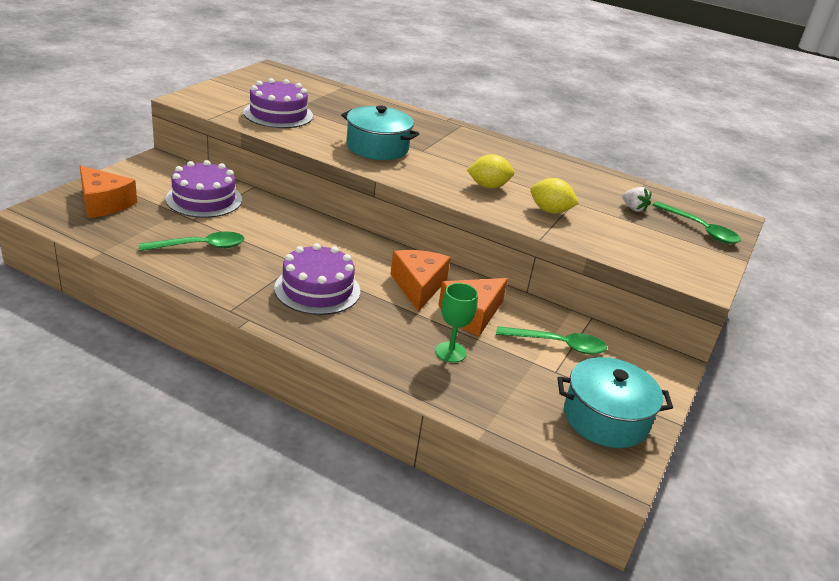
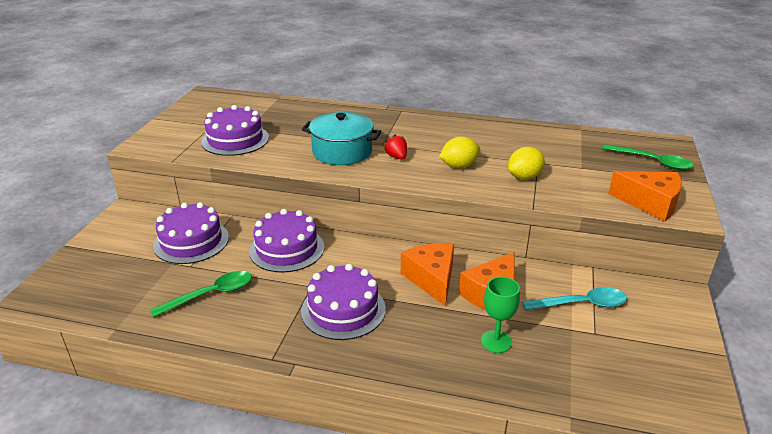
camera: 10 degrees left, 0 degrees up
(103, 203) = (94, 273): orange cheese -> orange cheese (650, 203)
(291, 227) = (287, 249): none -> purple cake
(429, 164) = (397, 157): none -> red strawberry
(550, 211) = (524, 177): yellow lemon -> yellow lemon turned 45 degrees counterclockwise
(558, 345) = (581, 304): green spoon -> turquoise spoon
(605, 418) = (663, 370): turquoise pot -> none
(633, 208) = (588, 156): white strawberry -> none

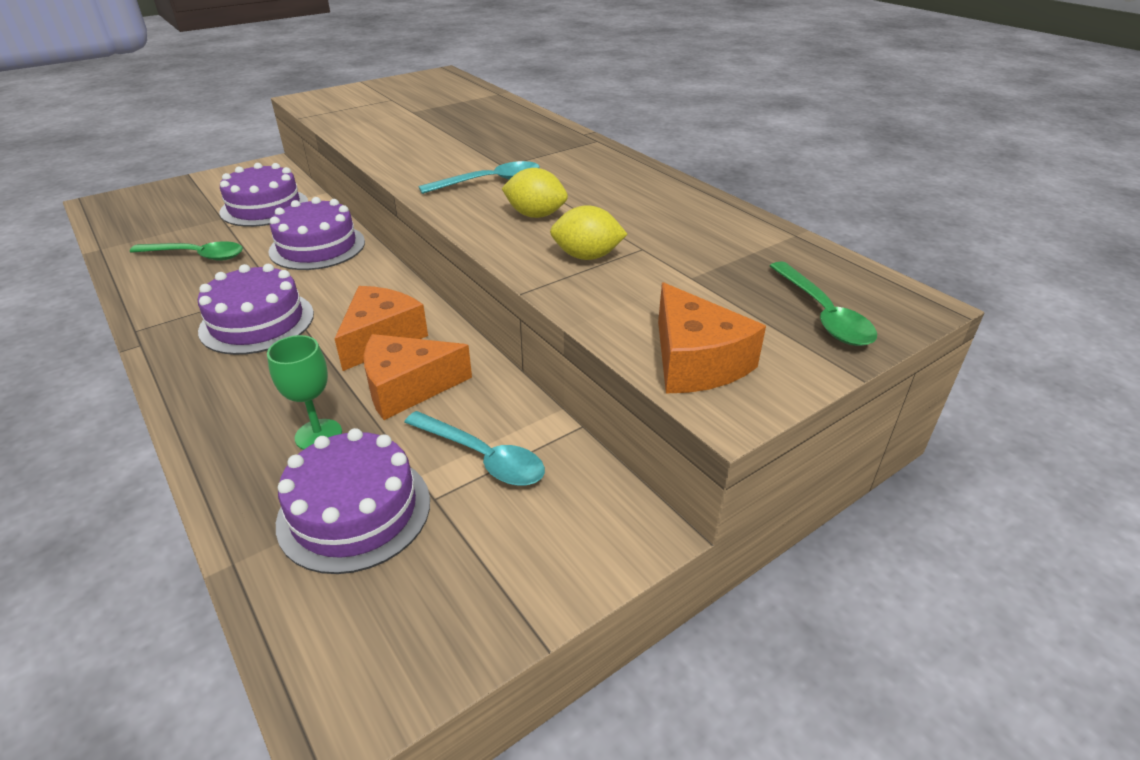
camera: 40 degrees right, 5 degrees up
(235, 140) = (382, 117): purple cake -> purple cake (354, 511)
(342, 152) = (448, 158): turquoise pot -> none
(397, 157) = (490, 182): red strawberry -> turquoise spoon

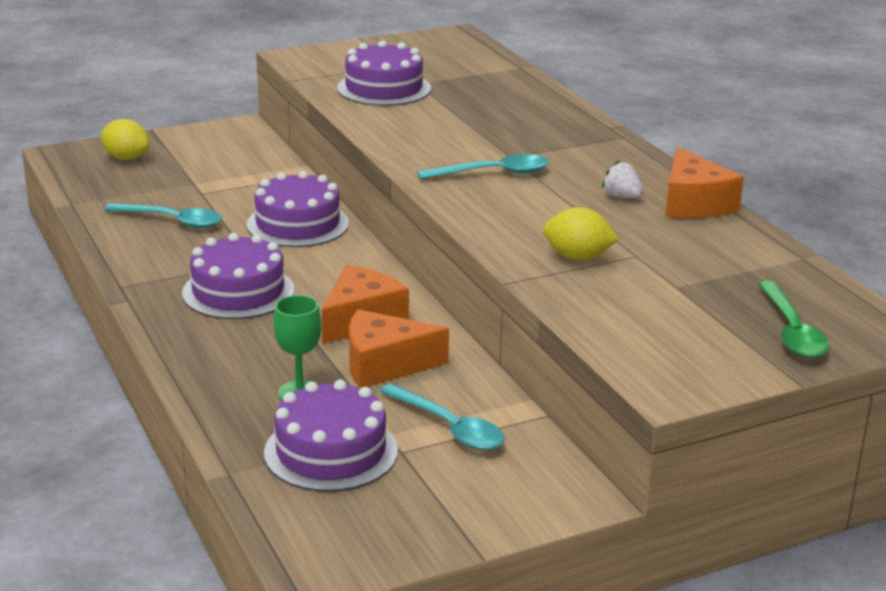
camera: 10 degrees right, 10 degrees down
(197, 256) = (172, 221): green spoon -> turquoise spoon
(264, 207) = (239, 176): purple cake -> purple cake (384, 88)
(535, 215) = (535, 212): yellow lemon -> yellow lemon (126, 158)
(611, 192) = (621, 196): none -> white strawberry
(695, 361) = (652, 355): orange cheese -> orange cheese (693, 203)

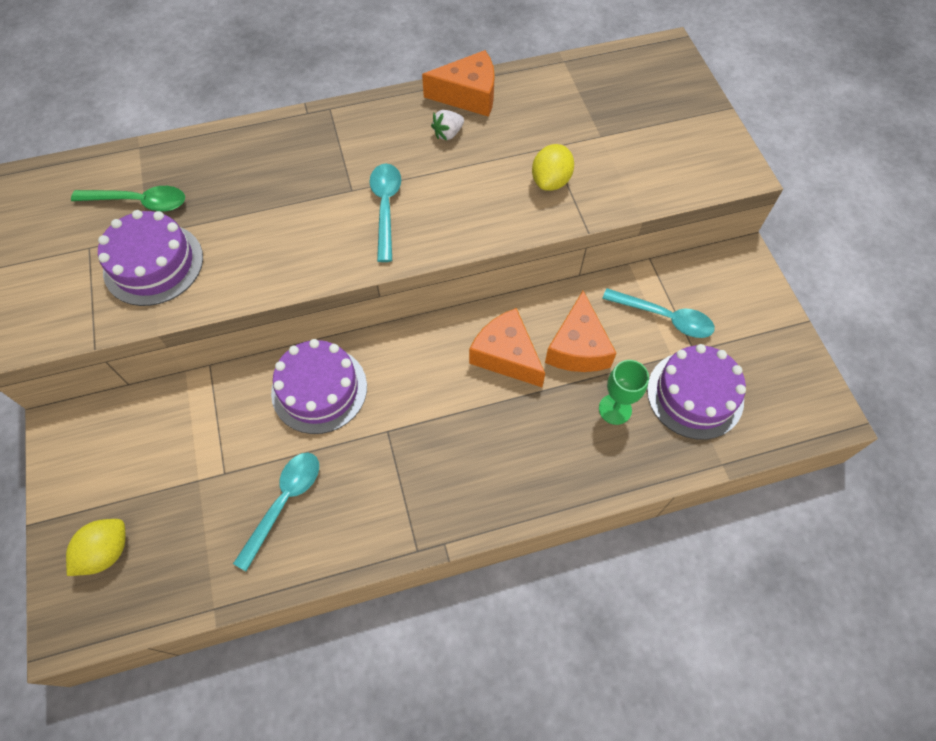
camera: 80 degrees left, 35 degrees up
(238, 291) = (444, 446): purple cake -> none
(449, 427) = (664, 317): turquoise spoon -> turquoise spoon turned 60 degrees clockwise
(792, 331) = (666, 93): green spoon -> green spoon (139, 202)

